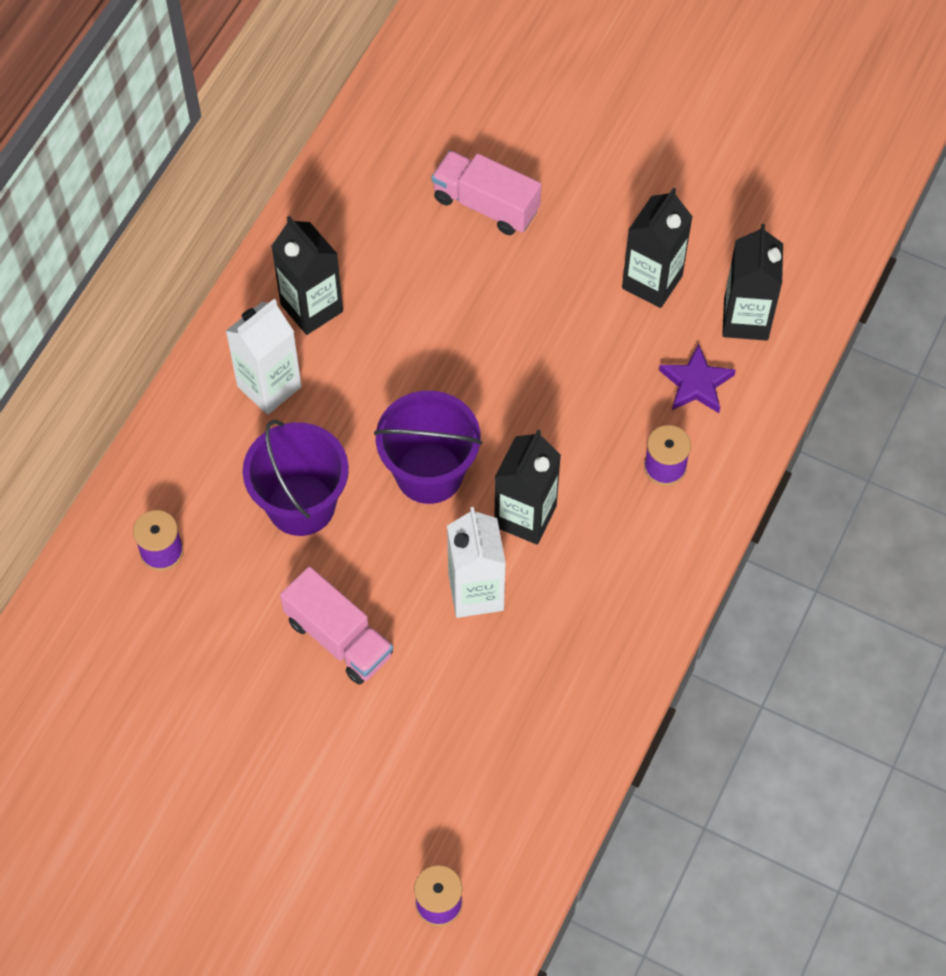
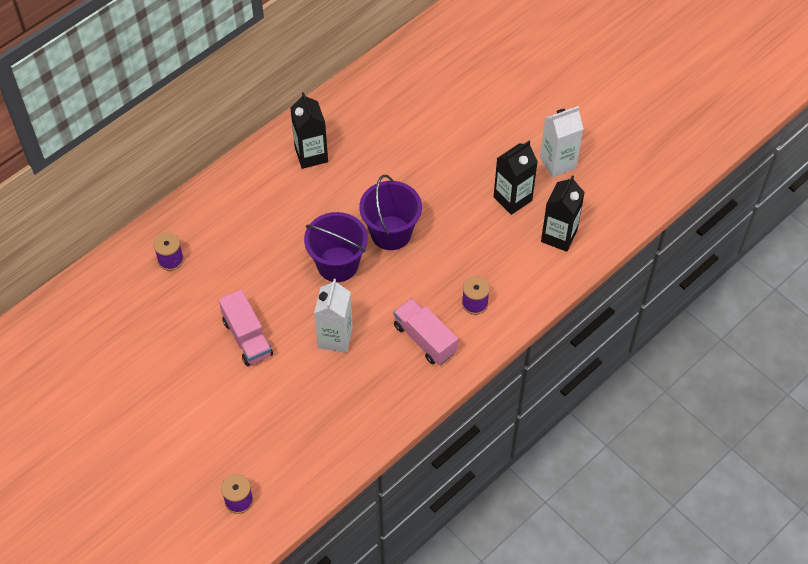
camera: 20 degrees right, 5 degrees down
(269, 386) = (269, 190): white carton -> white carton (558, 163)
(301, 505) = (258, 259): purple bucket -> purple bucket (391, 233)
(486, 204) = (435, 128): pink truck -> pink truck (425, 339)
(525, 516) = (382, 305): black carton -> none
(696, 383) = (513, 262): purple star -> none

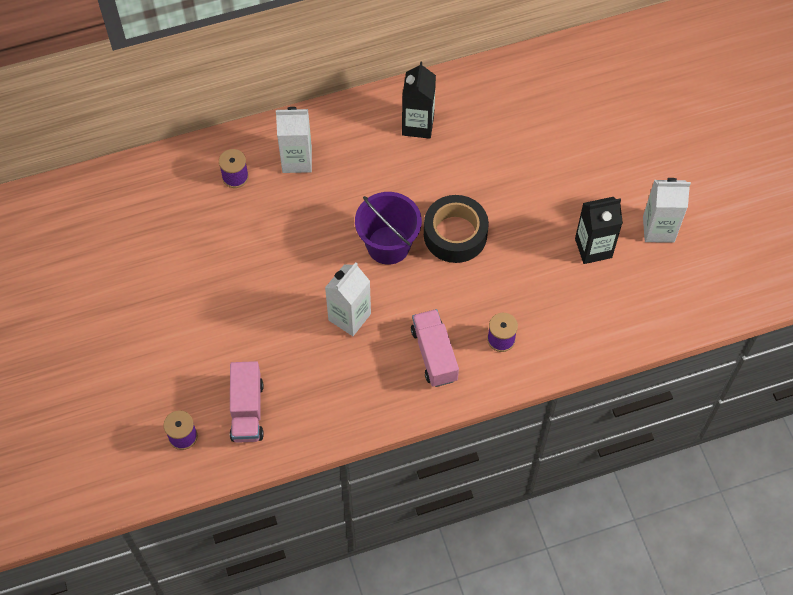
camera: 25 degrees right, 5 degrees up
(219, 224) = (297, 160): none -> white carton
(247, 337) = (268, 282): pink truck -> pink truck (247, 410)
(391, 233) = (455, 234): purple bucket -> black tape
(559, 236) = (620, 305): black carton -> none

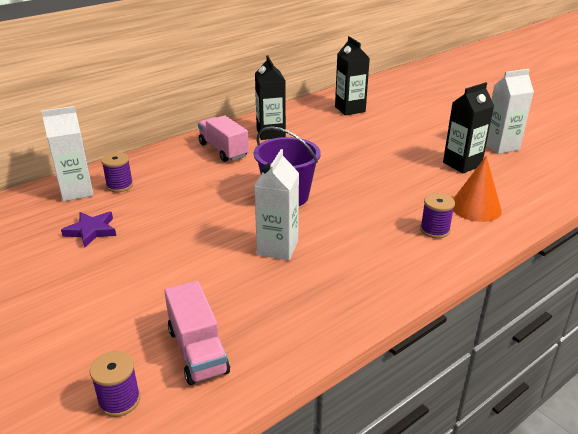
camera: 20 degrees left, 30 degrees down
(196, 241) = (91, 231): none -> purple star
(297, 160) = (175, 167): white carton -> white carton (77, 191)
(434, 354) = (380, 254): pink truck -> pink truck (223, 150)
(455, 234) = (342, 179): black tape -> none
(531, 99) = (350, 109): none -> black carton
(560, 320) = (475, 207): none -> orange cone

